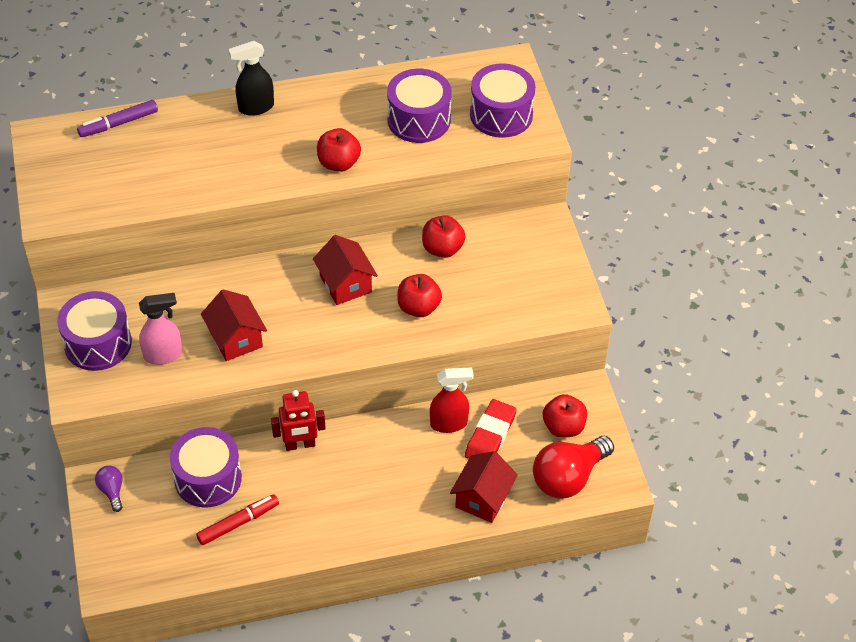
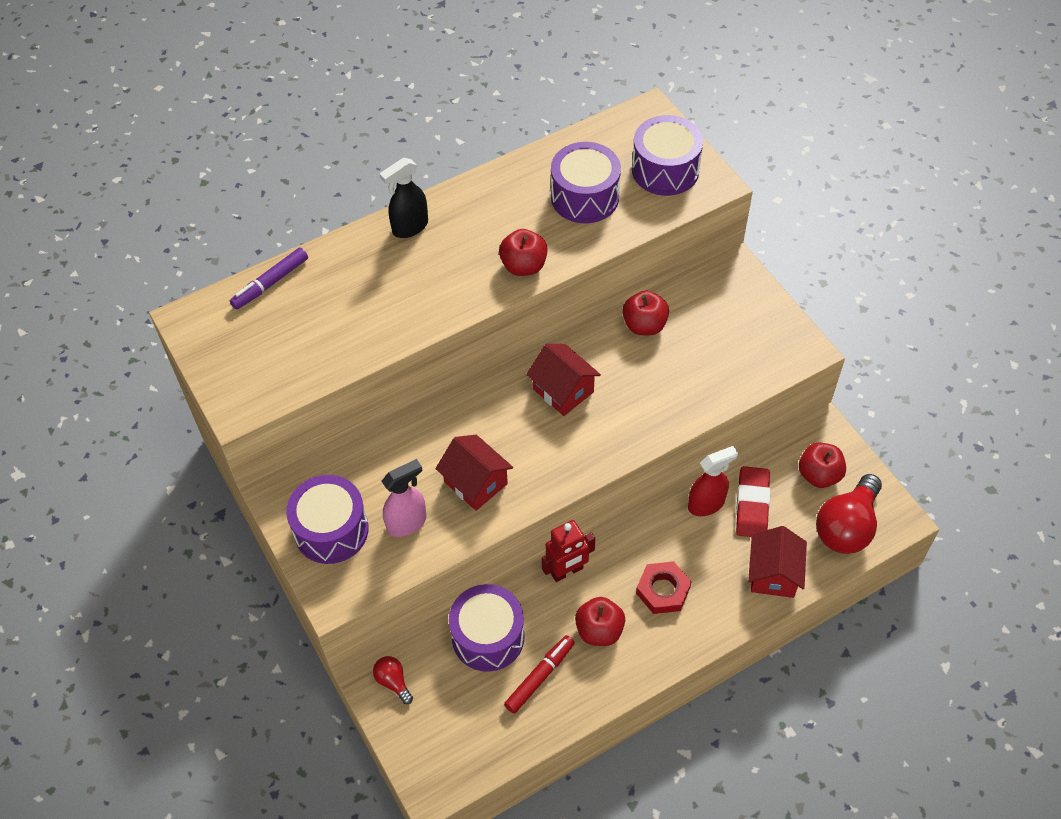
camera: 15 degrees left, 5 degrees up
(112, 491) = (393, 681): purple light bulb -> red light bulb
(377, 484) = (663, 590): none -> red nut
(418, 307) = (648, 395): red apple -> red apple (599, 630)

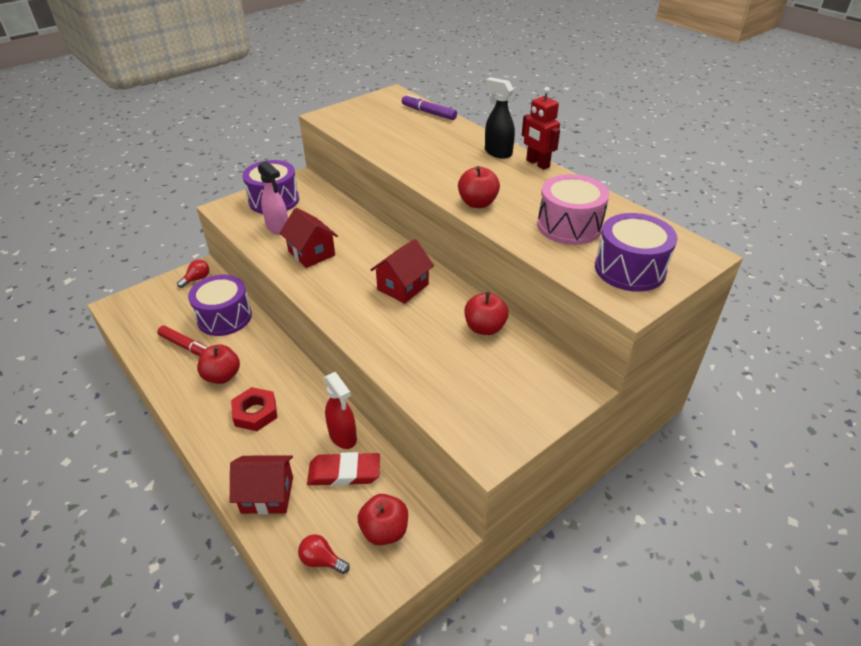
camera: 80 degrees right, 15 degrees down
(475, 483) = (311, 253): red house -> red house turned 75 degrees counterclockwise
(567, 571) = (276, 352): red robot -> red robot (537, 164)
(585, 197) = (569, 226): purple drum -> pink drum
(846, 527) = (321, 560): red light bulb -> red light bulb, size x0.48

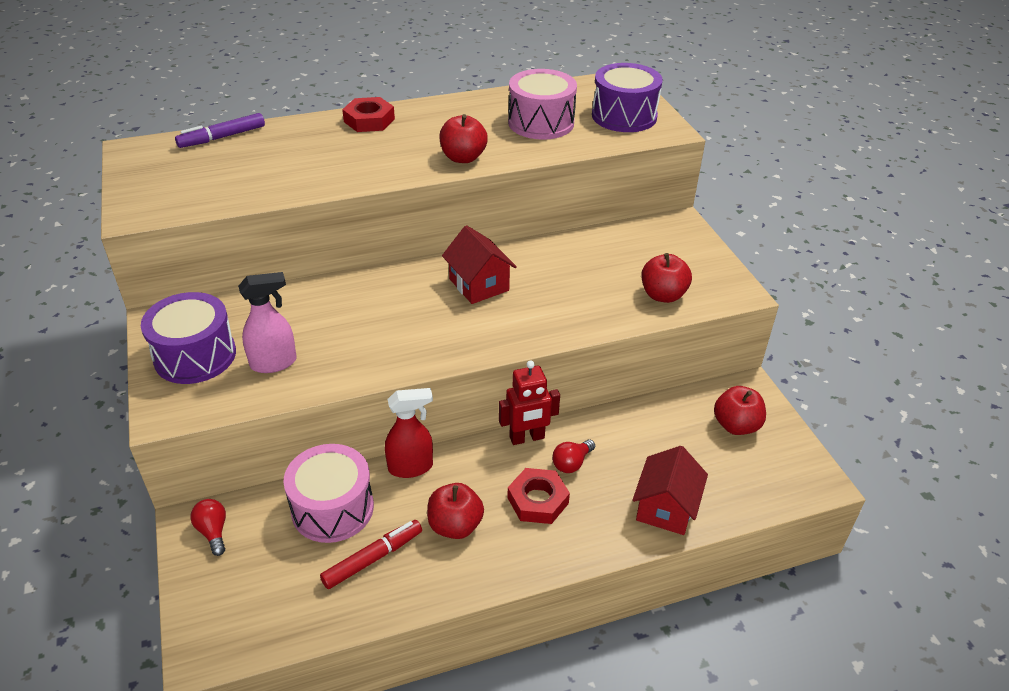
camera: 70 degrees left, 0 degrees up
(224, 317) = (332, 508): purple drum -> pink drum
(311, 253) = (359, 342): red house -> none
(321, 560) = (758, 478): red light bulb -> red light bulb (571, 463)
(343, 437) = (608, 430): red spray bottle -> red spray bottle (411, 467)
(344, 472) = (657, 439): red eraser -> none
(485, 328) = (577, 249): red apple -> red apple (663, 295)
(498, 152) = (369, 120): black spray bottle -> red nut
(537, 164) = (414, 106): red robot -> red robot (527, 438)

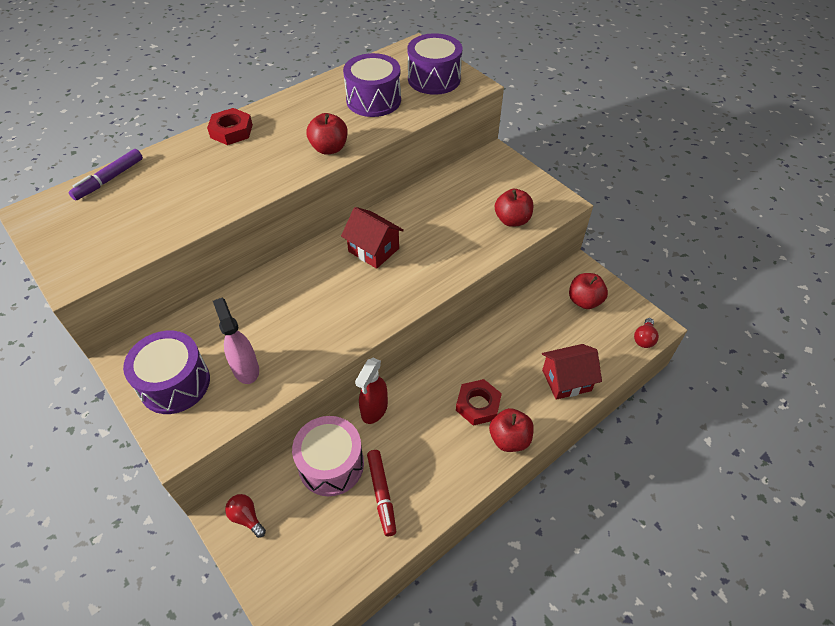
camera: 20 degrees left, 10 degrees up
(274, 363) = (246, 369): pink spray bottle -> pink spray bottle turned 75 degrees counterclockwise
(373, 558) = (381, 494): red marker -> red marker turned 135 degrees clockwise
(411, 467) = (374, 410): red spray bottle -> red spray bottle turned 150 degrees clockwise
(455, 525) = (429, 446): red apple -> red apple (509, 439)
(527, 438) = (447, 357): red robot -> none
(541, 123) = (373, 100): pink drum -> purple drum
(571, 463) = (488, 367): red light bulb -> red light bulb (644, 339)
(665, 508) = (566, 380): red house -> red house turned 75 degrees clockwise

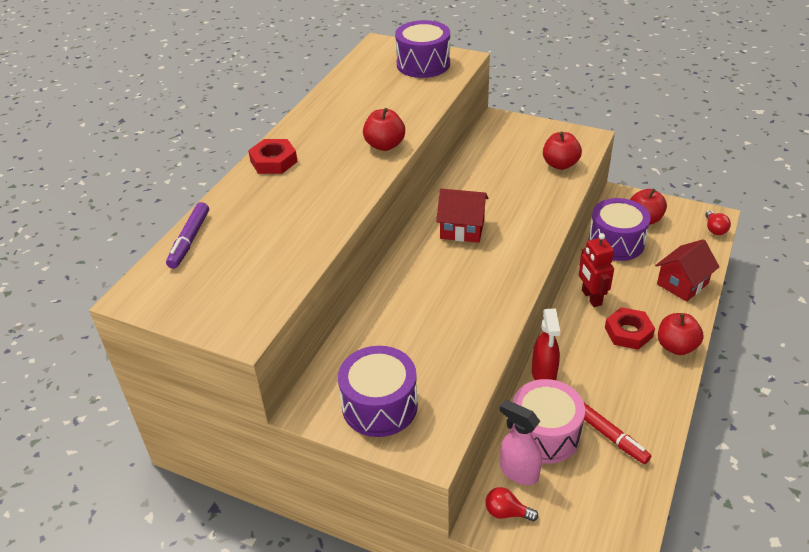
camera: 25 degrees left, 10 degrees down
(246, 369) = (436, 366): pink spray bottle -> pink spray bottle (518, 472)
(373, 100) = (385, 96): purple drum -> purple drum (616, 242)
(472, 357) = (591, 298): none -> red robot

